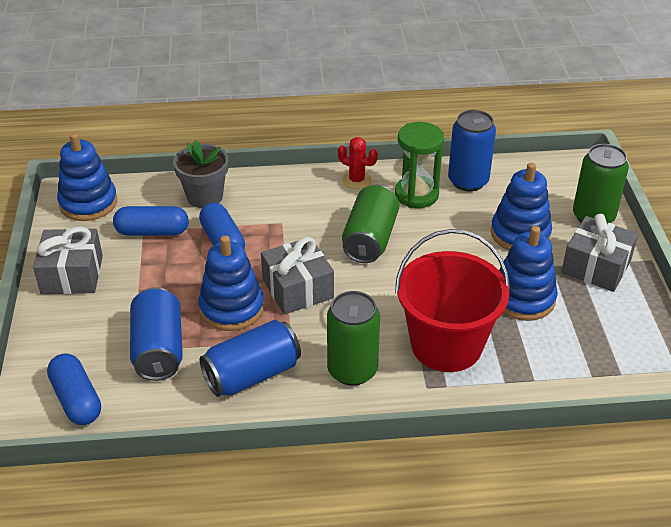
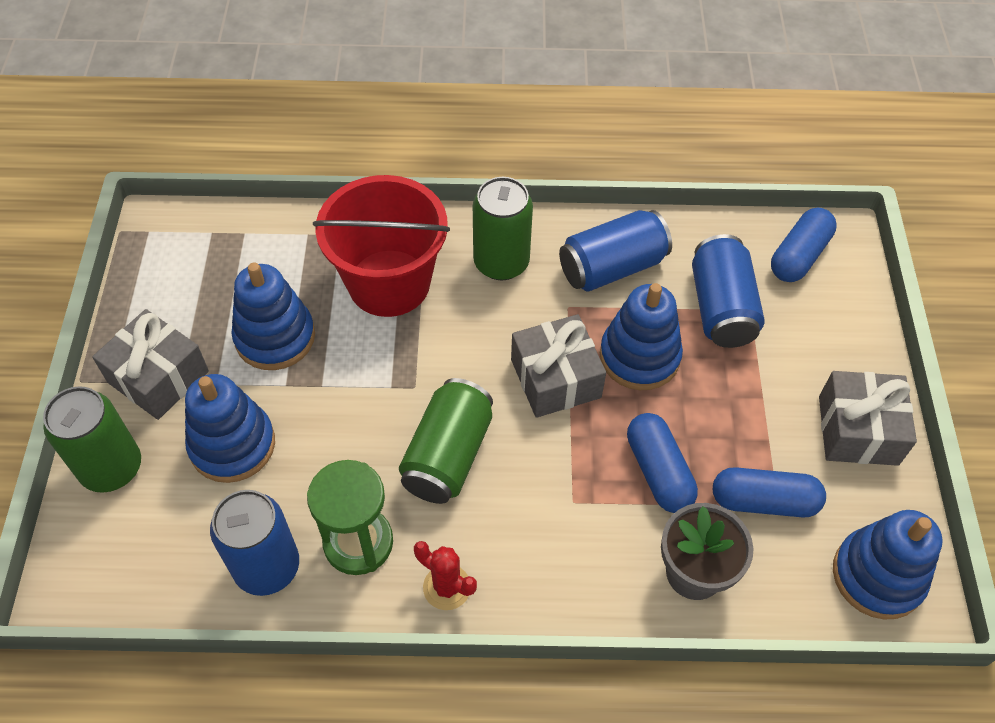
camera: 175 degrees left, 15 degrees up
(76, 399) = (799, 256): blue capsule -> blue capsule turned 60 degrees clockwise

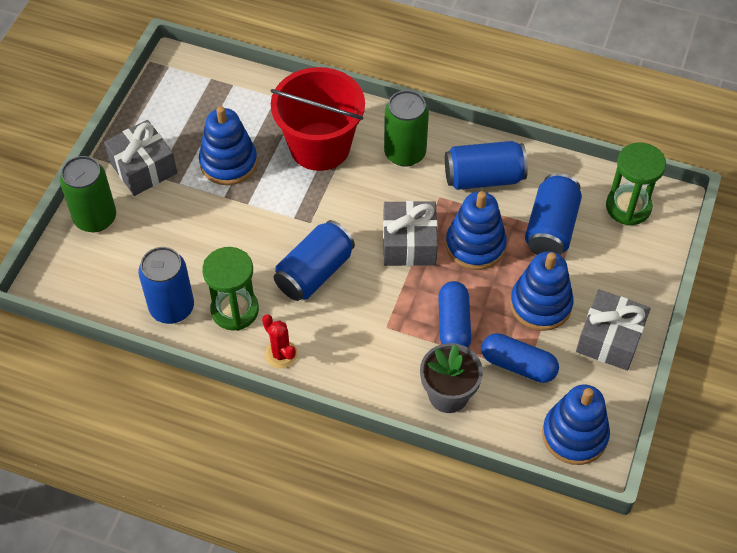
camera: 20 degrees right, 0 degrees up
(232, 445) = (176, 225): blue stacking toy -> blue stacking toy (540, 304)
(448, 455) = (314, 272): green can -> blue can
(799, 256) = (628, 207): blue capsule -> green hourglass

